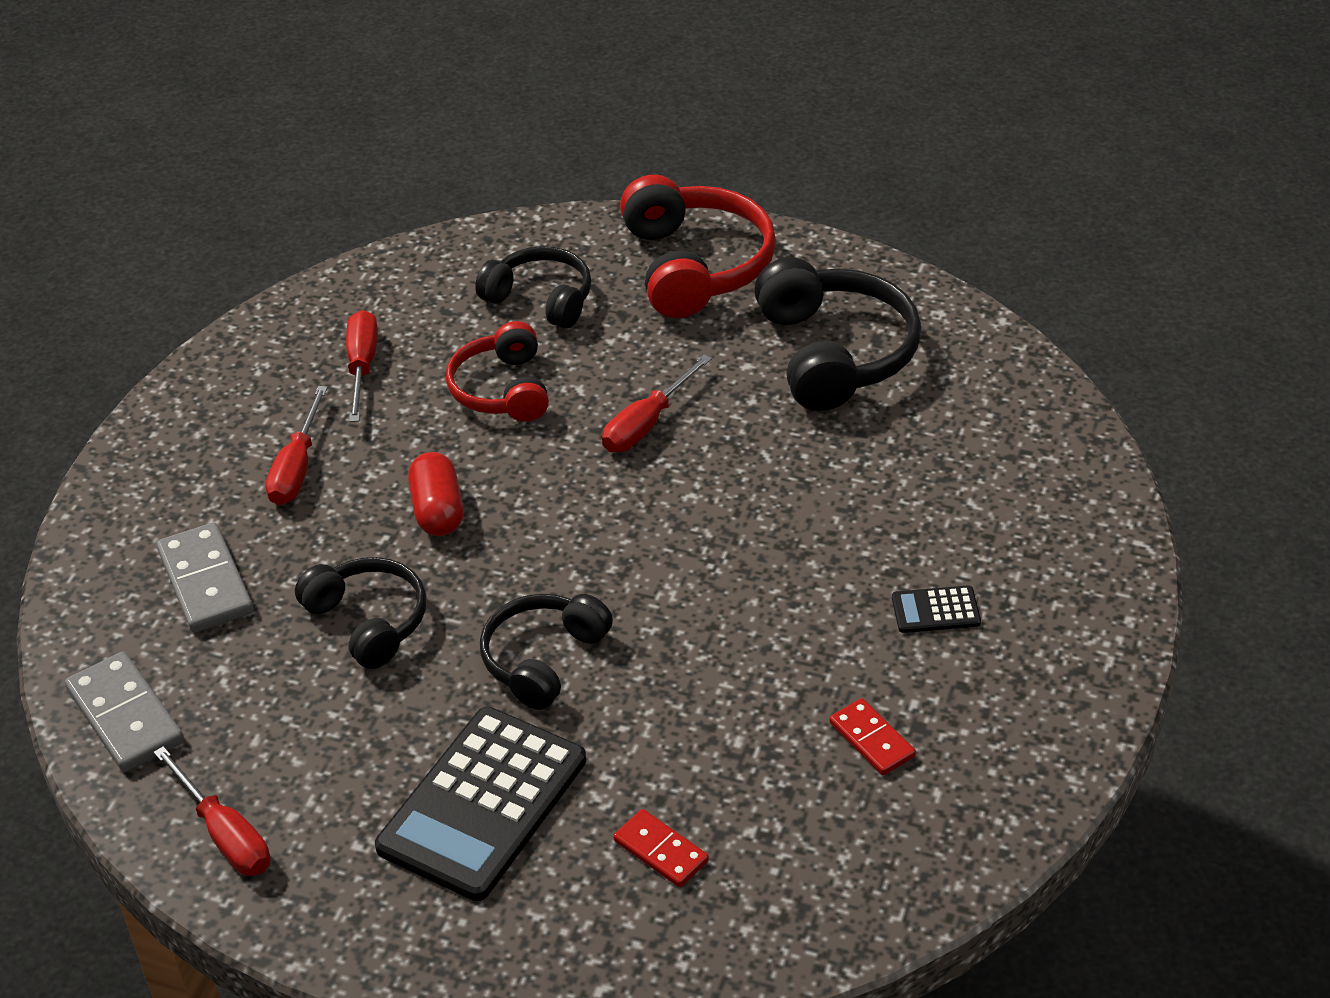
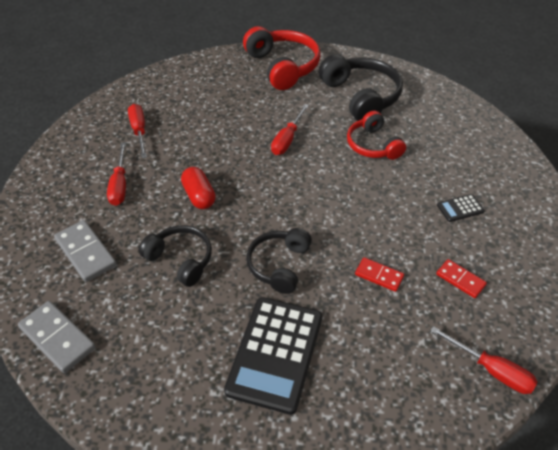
camera: 15 degrees left, 5 degrees up
(225, 834) = (134, 401): red screwdriver -> red screwdriver (491, 370)
(502, 389) = (212, 133): red headphones -> red headphones (373, 145)
(541, 299) = (216, 89): black headphones -> none
(660, 851) = (380, 363): red domino -> red domino (379, 276)

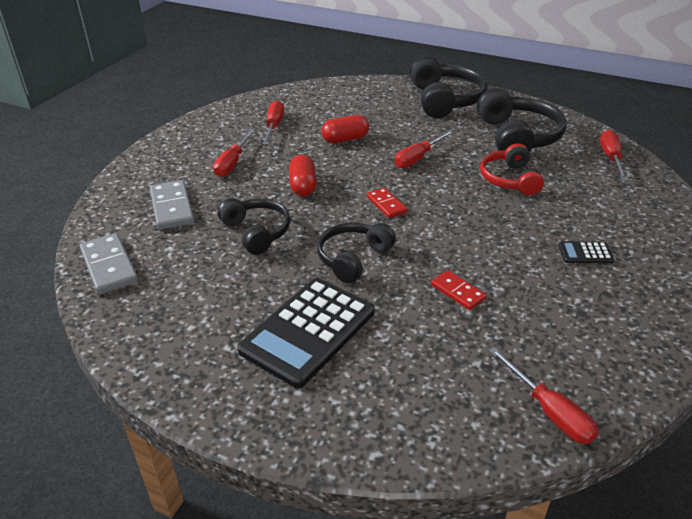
camera: 20 degrees right, 10 degrees down
(213, 132) = (345, 139): none -> red capsule
(282, 67) = (444, 100): red headphones -> black headphones
(442, 103) = (610, 158): none -> red screwdriver
(460, 279) = (553, 317): red domino -> red domino (386, 204)

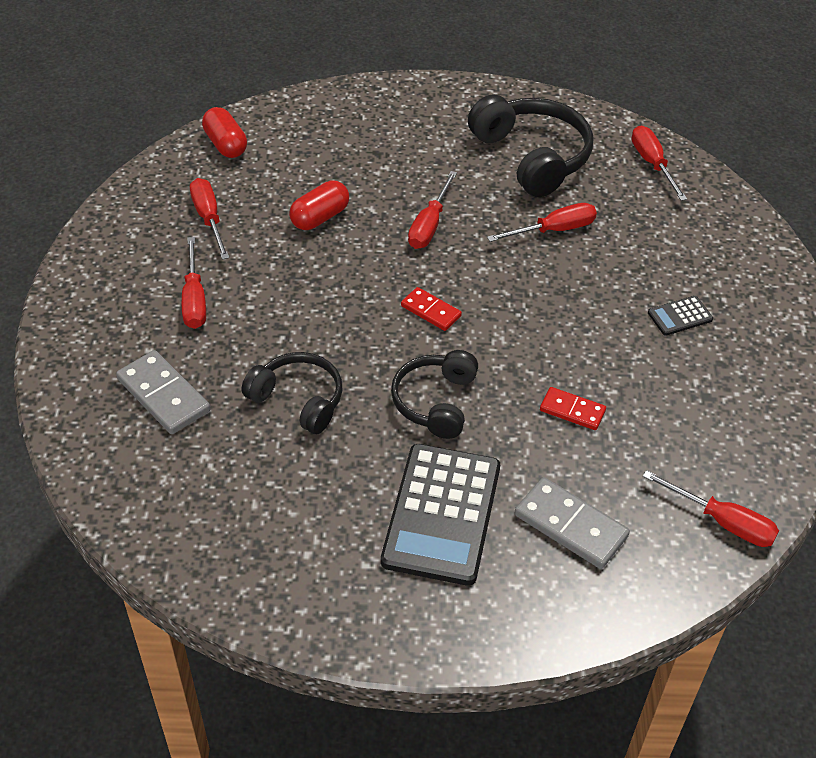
camera: 25 degrees left, 10 degrees up
(109, 266) = (147, 507): grey domino -> grey domino (571, 525)
(303, 186) = (312, 311): red capsule -> red capsule (226, 144)
(444, 100) = (411, 113): black headphones -> none
(509, 179) = (554, 230): red headphones -> red screwdriver

